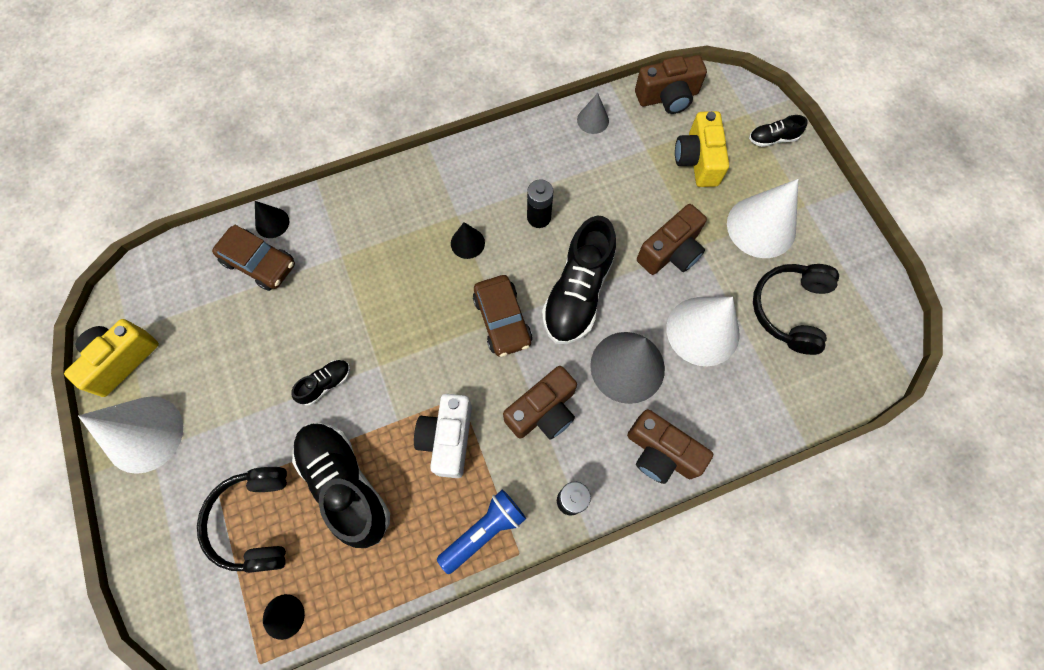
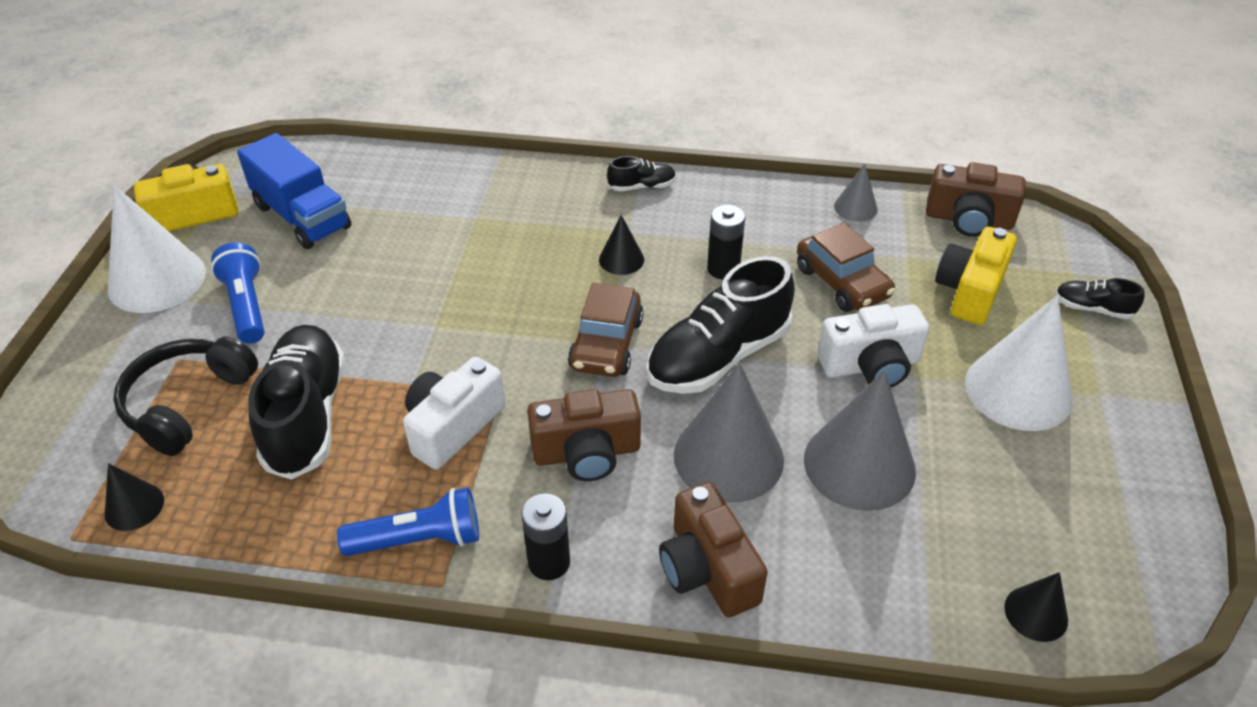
camera: 30 degrees right, 25 degrees down
(211, 320) = (302, 217): none -> blue truck
(232, 419) = (247, 305): none -> blue flashlight
(259, 263) = (389, 191): brown car -> brown car (842, 282)
(272, 223) = (429, 165): black cone -> black cone (1036, 613)
(326, 384) = (365, 317): black shoe -> black shoe (642, 186)
(670, 252) = (870, 366): brown camera -> white camera
(702, 331) = (859, 464): white cone -> grey cone
(790, 310) = (1005, 496): black headphones -> none

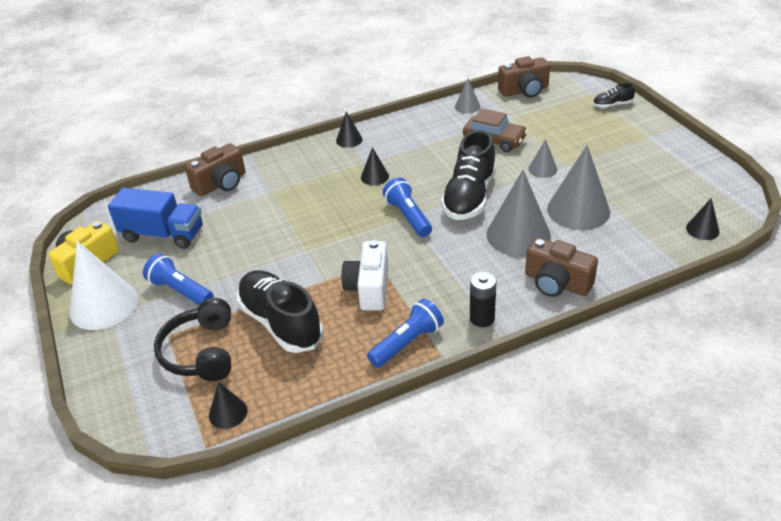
camera: 30 degrees left, 5 degrees down
(587, 453) = (450, 266): brown camera -> brown camera (221, 184)
(606, 344) = (408, 216): brown car -> blue flashlight
(642, 186) = (349, 140): black shoe -> black cone
(723, 269) = (431, 159): black battery -> none
(870, 366) = (542, 169): white camera -> grey cone
(969, 291) = (554, 120): yellow camera -> none
(1018, 390) = (614, 150): white cone -> none

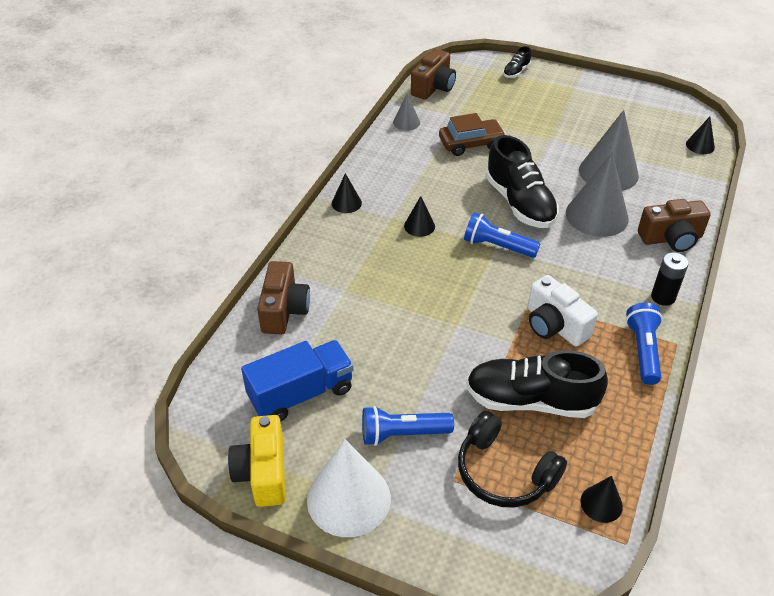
camera: 45 degrees left, 5 degrees up
(542, 169) = (540, 151): grey cone -> none

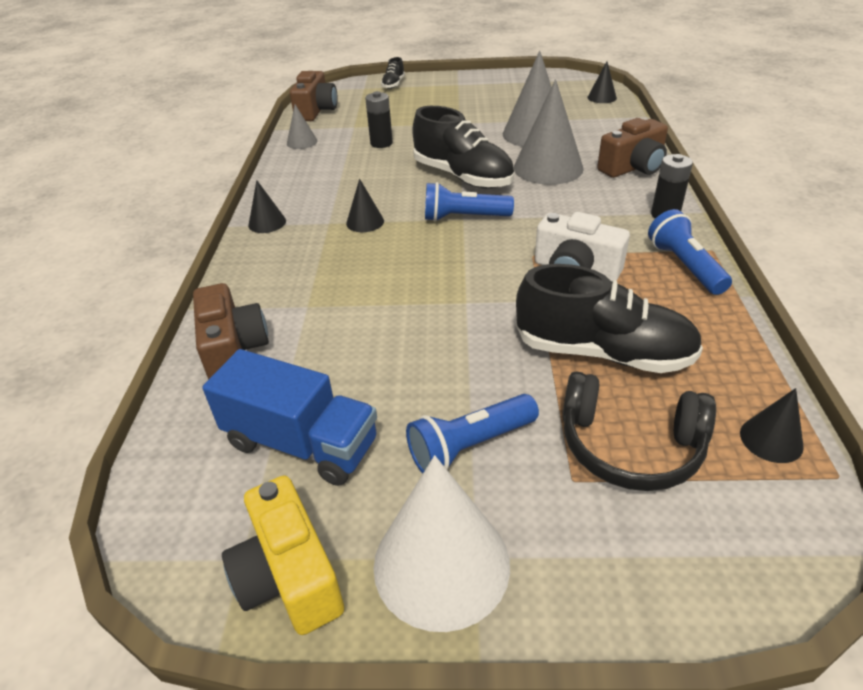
camera: 20 degrees left, 5 degrees down
(301, 394) = (301, 443): blue truck -> blue truck turned 75 degrees clockwise
(471, 144) = (381, 143): brown car -> black battery
(530, 400) = (603, 353): black shoe -> black shoe turned 150 degrees counterclockwise

